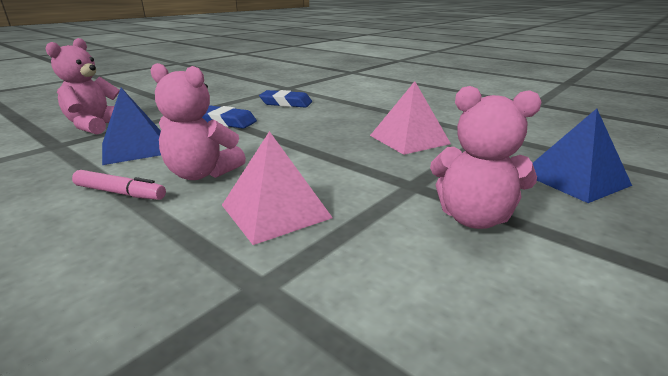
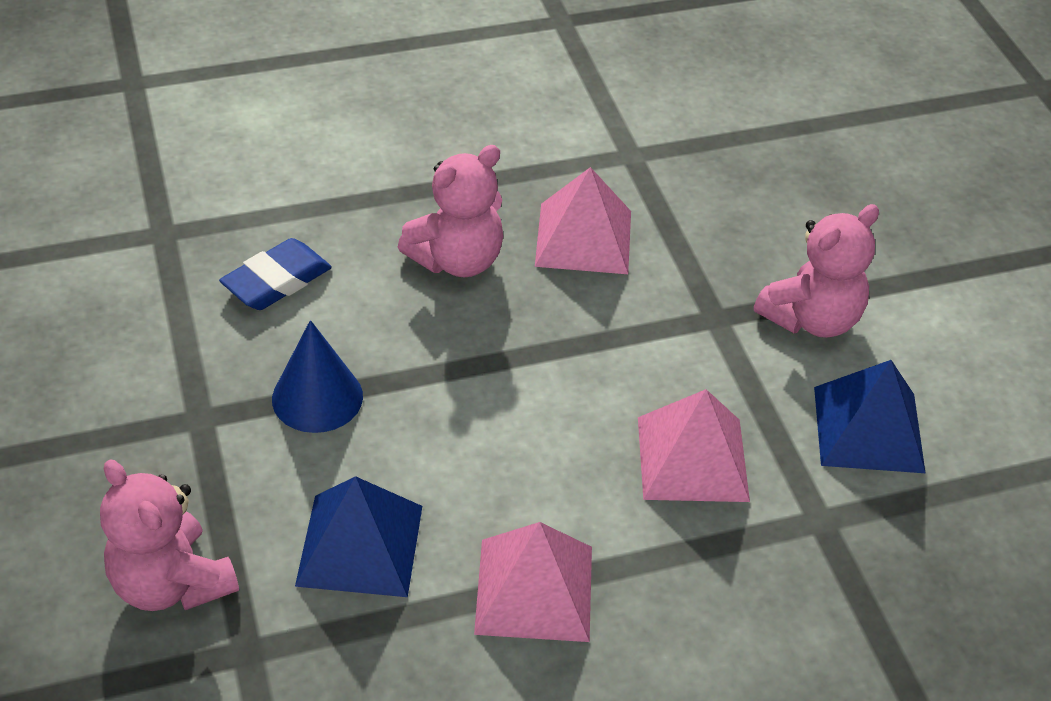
camera: 60 degrees left, 20 degrees up
(120, 193) = (534, 589): pink marker -> pink pyramid
(202, 173) = (533, 492): pink teddy bear -> pink teddy bear (457, 260)
(226, 122) = (317, 397): blue eraser -> blue cone
(574, 179) = (795, 189): blue pyramid -> blue pyramid (868, 429)

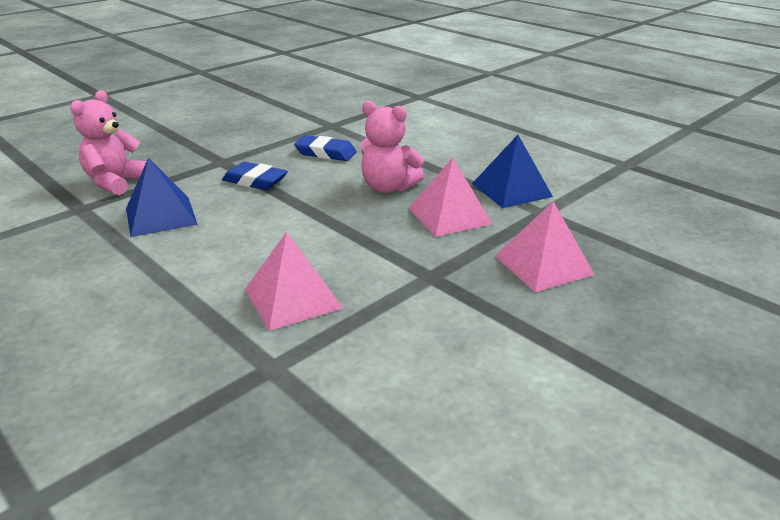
camera: 65 degrees right, 15 degrees down
(317, 397) = (255, 181): blue cone -> blue eraser
(534, 589) = (152, 271): pink pyramid -> pink pyramid (543, 265)
(811, 319) = (472, 315): pink teddy bear -> none
(868, 429) = (382, 369): blue pyramid -> blue pyramid (511, 190)

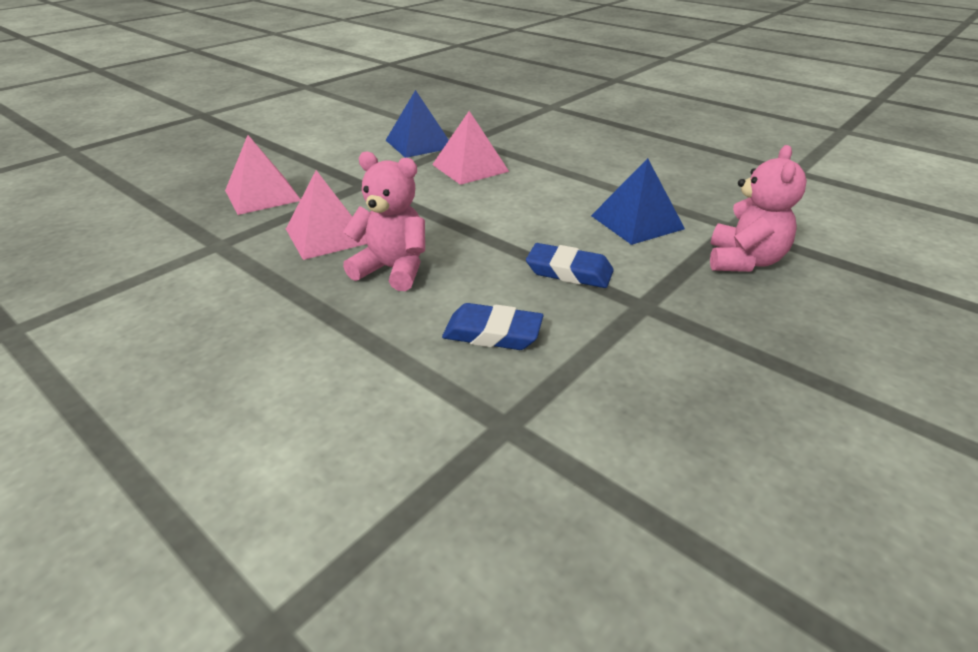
camera: 175 degrees right, 5 degrees up
(511, 190) = (232, 273): blue pyramid -> blue pyramid (419, 144)

